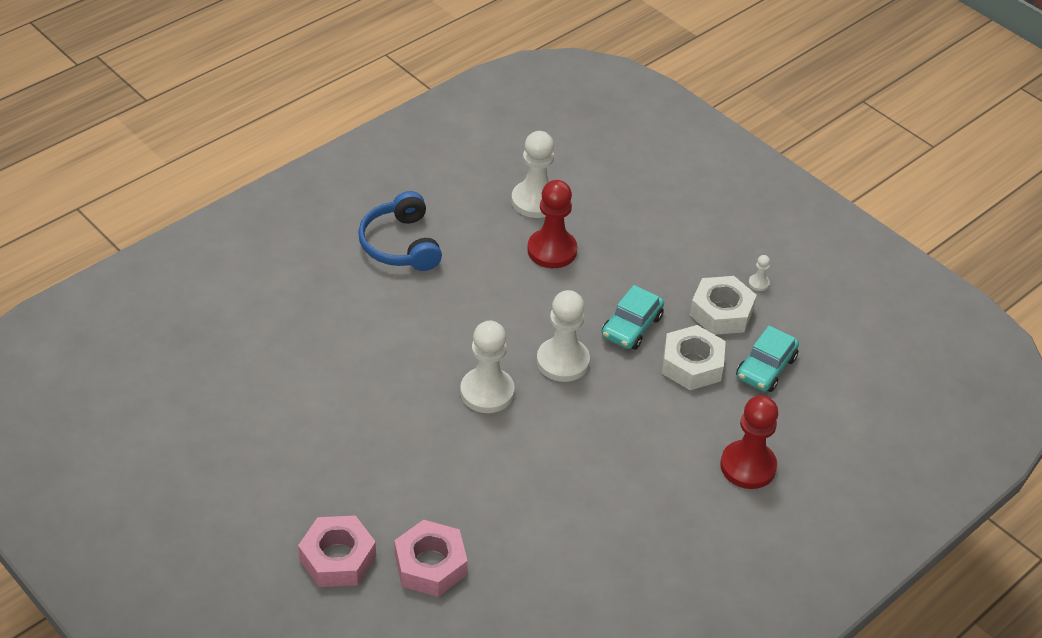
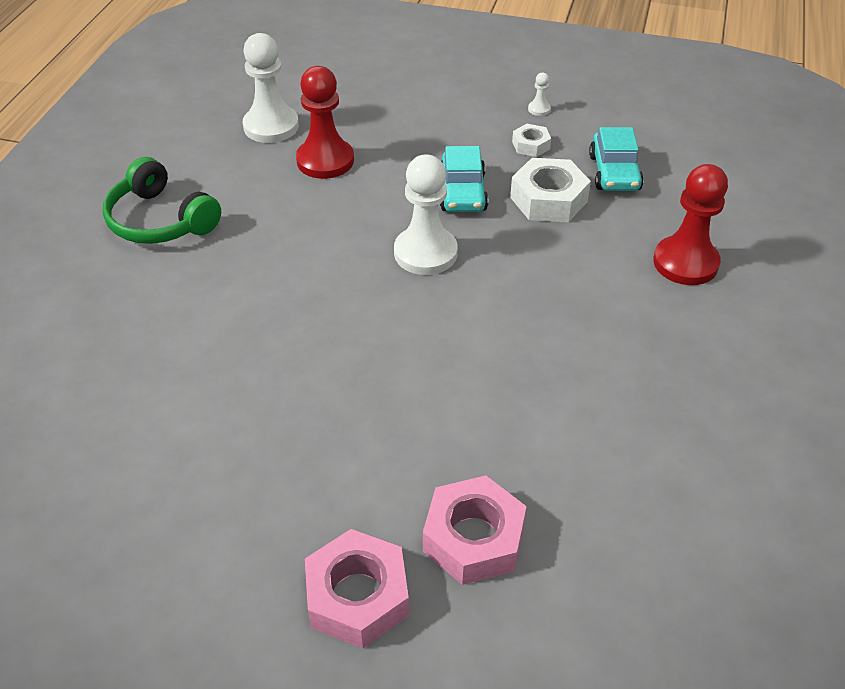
camera: 30 degrees left, 0 degrees up
(401, 244) = (160, 220): blue headphones -> green headphones
(487, 392) = (374, 319): white pawn -> none
(721, 312) = (531, 145): white nut -> white nut, size x0.54

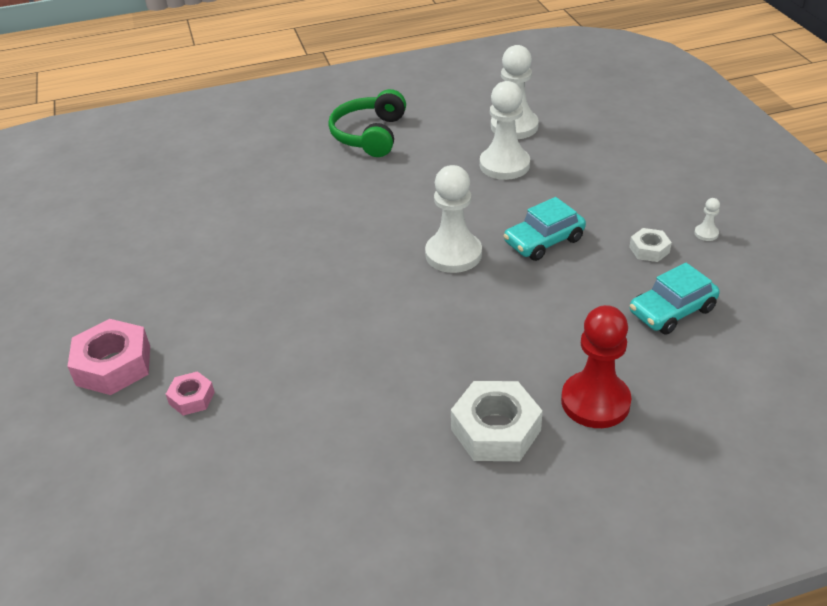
camera: 60 degrees right, 5 degrees down
(325, 161) = (504, 165): red pawn -> white pawn
(473, 538) = (192, 398): pink nut -> pink nut, size x0.54
(548, 199) = (588, 288): white nut -> white nut (495, 430)

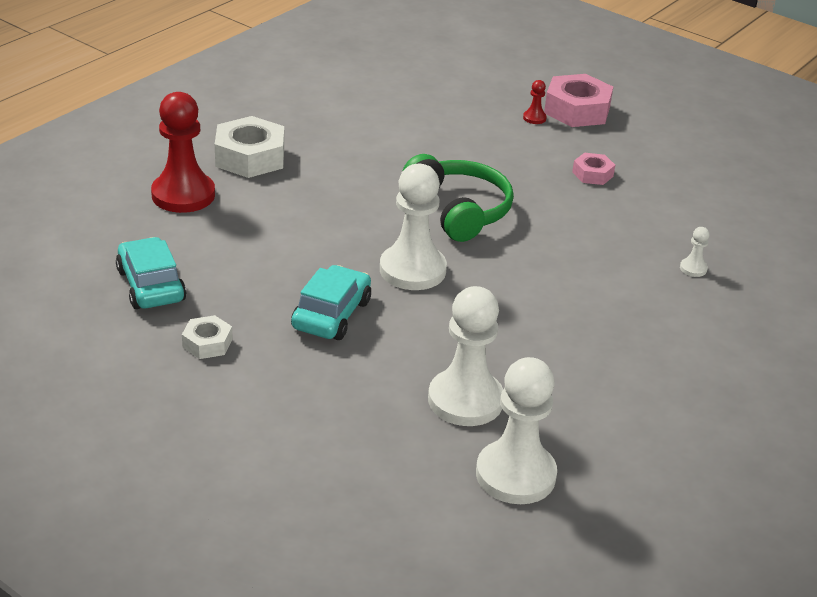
camera: 140 degrees right, 5 degrees down
(166, 371) = (534, 118): none -> red pawn
(192, 398) = (492, 111): pink nut -> pink nut (592, 174)
(370, 135) = (683, 385): green headphones -> green headphones (458, 210)
(672, 311) = (151, 285): turquoise car -> turquoise car turned 45 degrees counterclockwise
(706, 233) = (148, 387): white pawn -> white pawn (693, 268)

